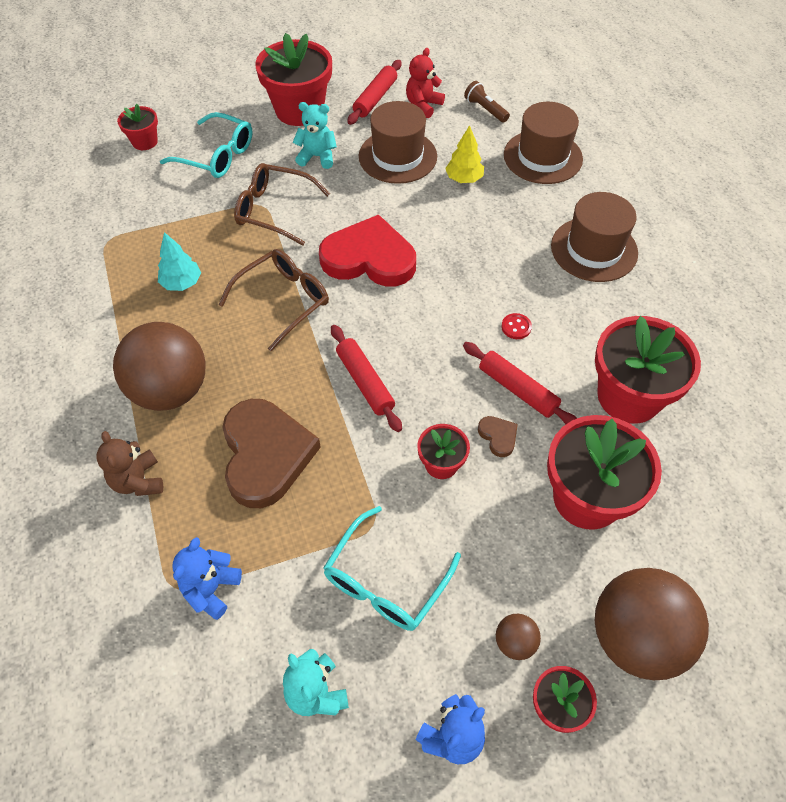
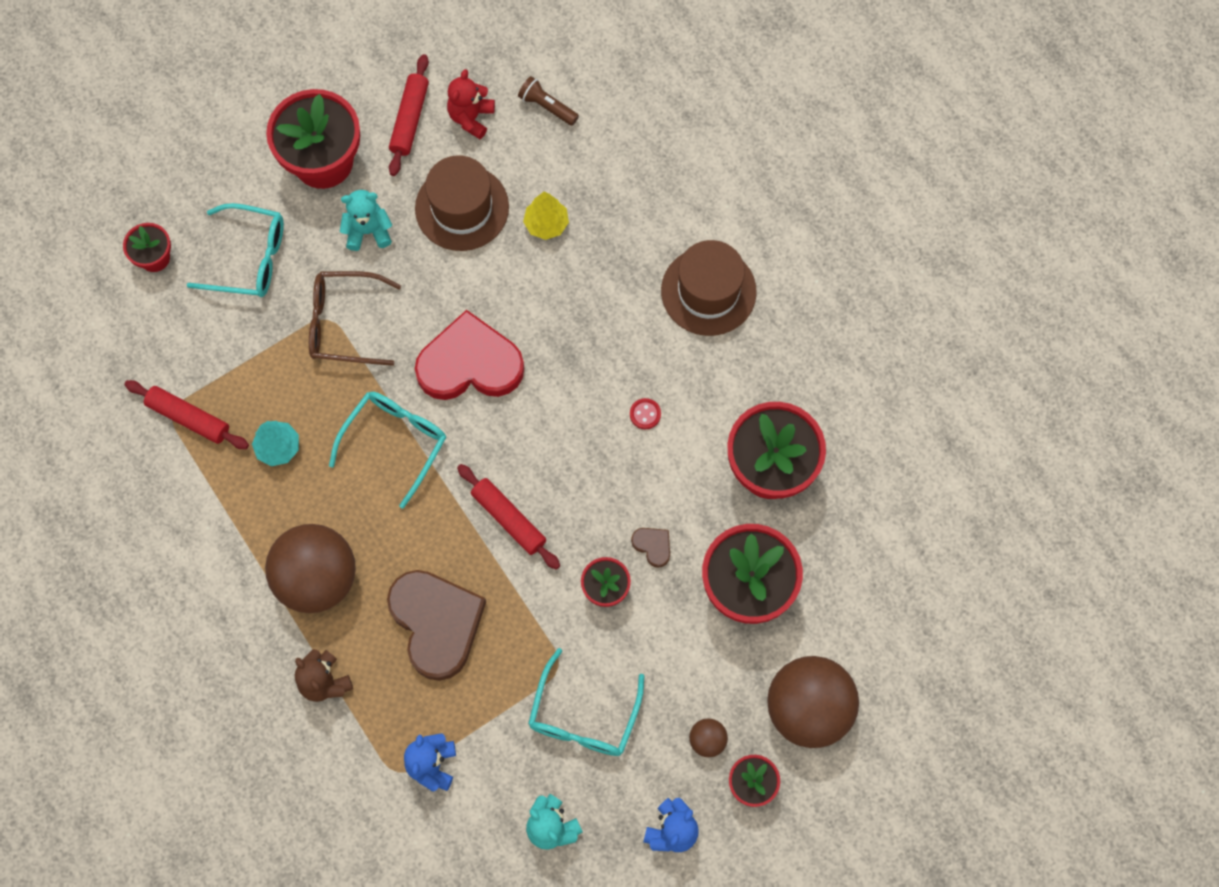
camera: 15 degrees left, 15 degrees up
(284, 300) = (395, 442): brown glasses -> turquoise glasses
(517, 390) = (661, 489): red rolling pin -> red rolling pin (188, 418)
(543, 157) = (629, 168): brown hat -> none

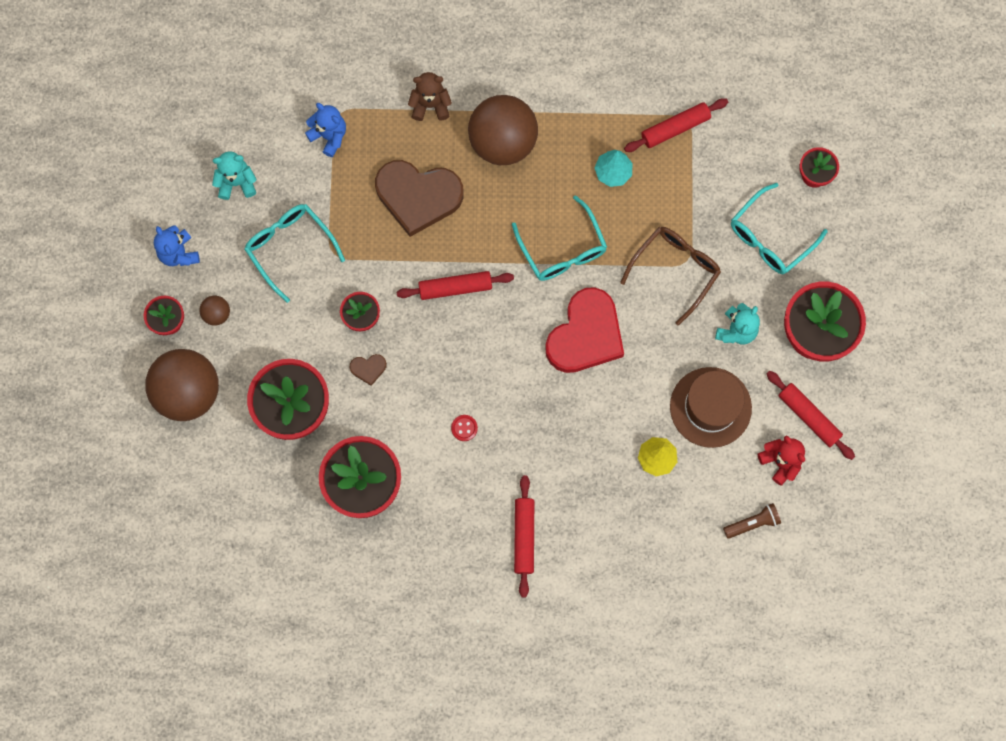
camera: 125 degrees right, 5 degrees up
(708, 291) = (524, 537): brown hat -> red rolling pin

